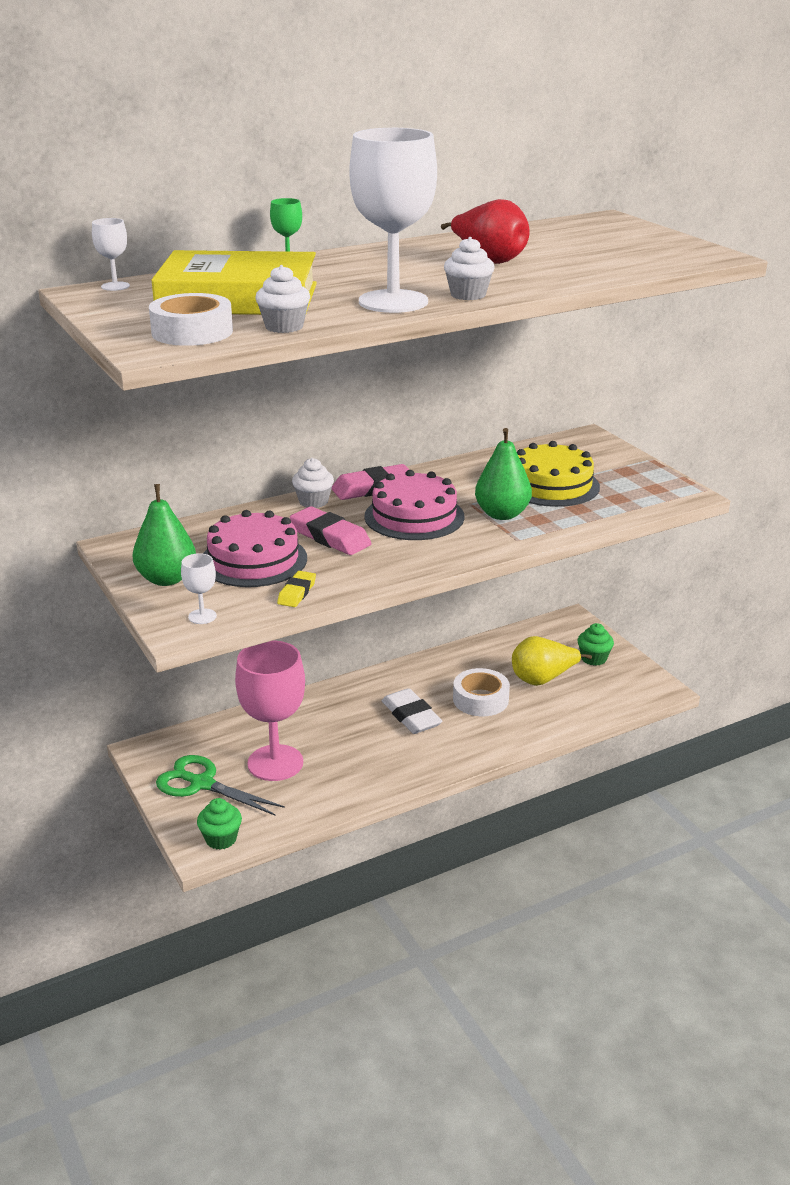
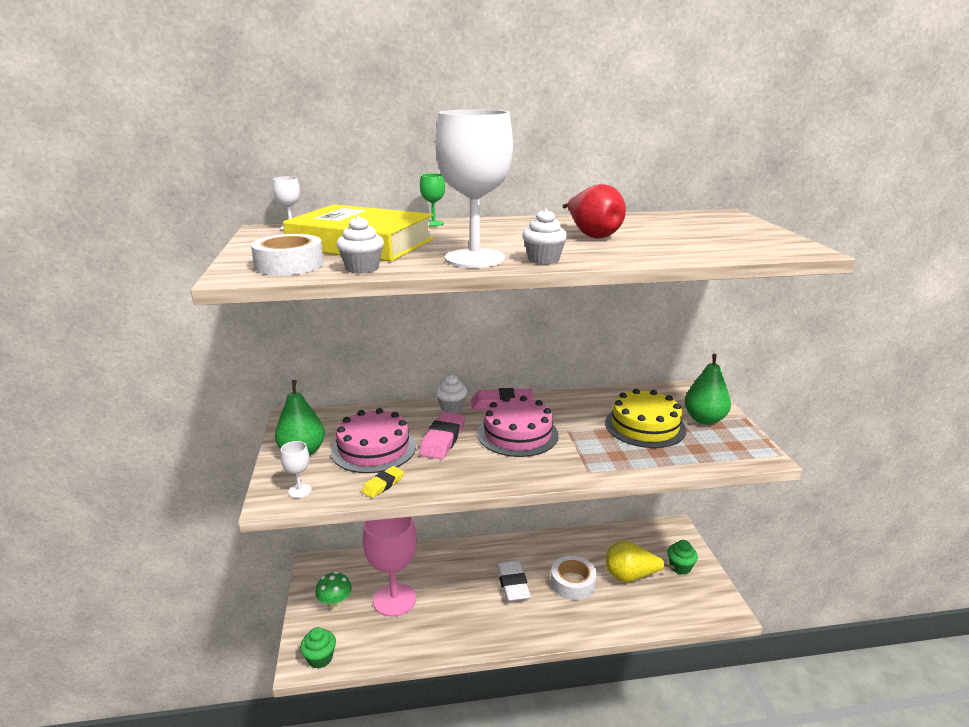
camera: 20 degrees right, 5 degrees down
(202, 784) = (335, 604): green scissors -> green mushroom
(330, 537) = (443, 440): pink eraser -> pink eraser turned 45 degrees clockwise
(502, 514) = (589, 445): green pear -> green pear (704, 419)

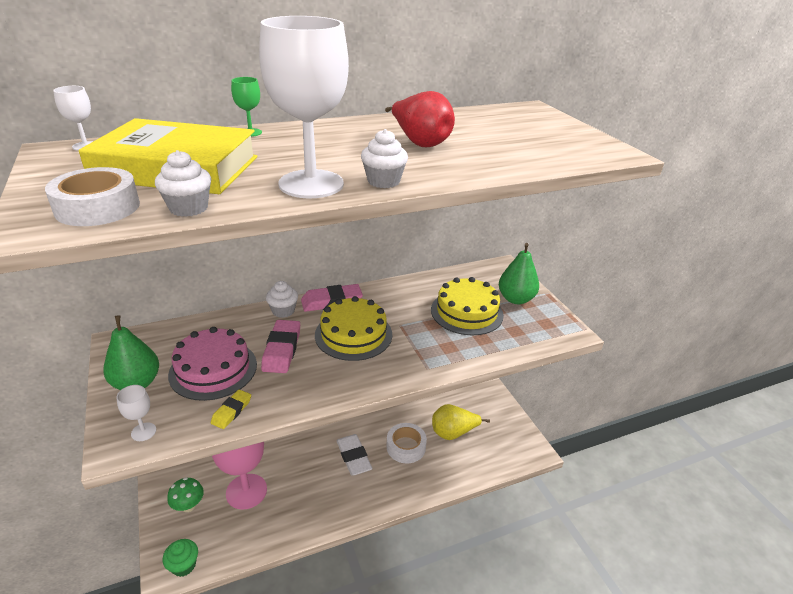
camera: 15 degrees left, 10 degrees up
(517, 434) = (353, 334): pink cake -> yellow cake
(680, 567) = (492, 417): green cupcake -> none

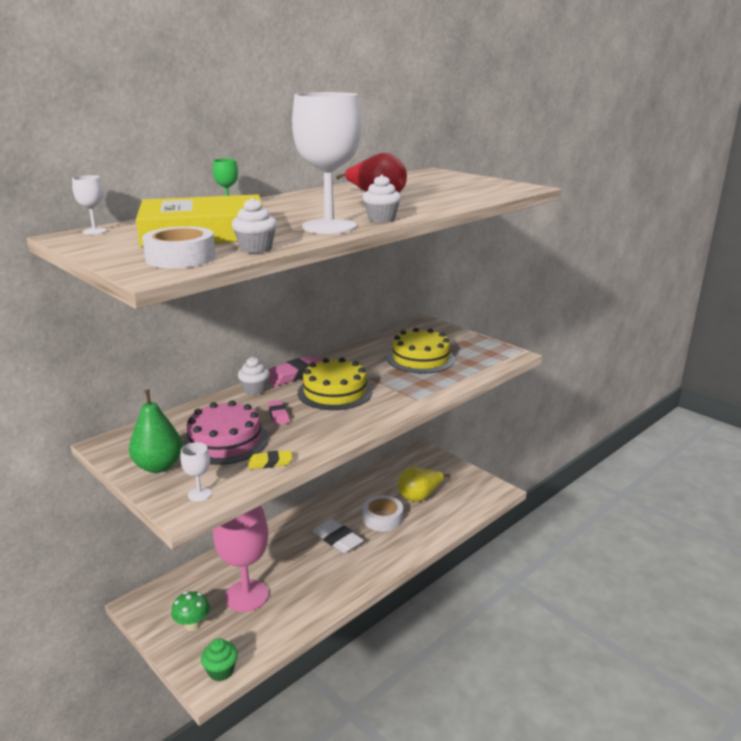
camera: 20 degrees left, 10 degrees down
(232, 411) = (270, 463): yellow eraser -> yellow eraser turned 75 degrees clockwise
(282, 350) = (278, 415): pink eraser -> pink eraser, size x0.59
(515, 299) = (454, 342): green pear -> none

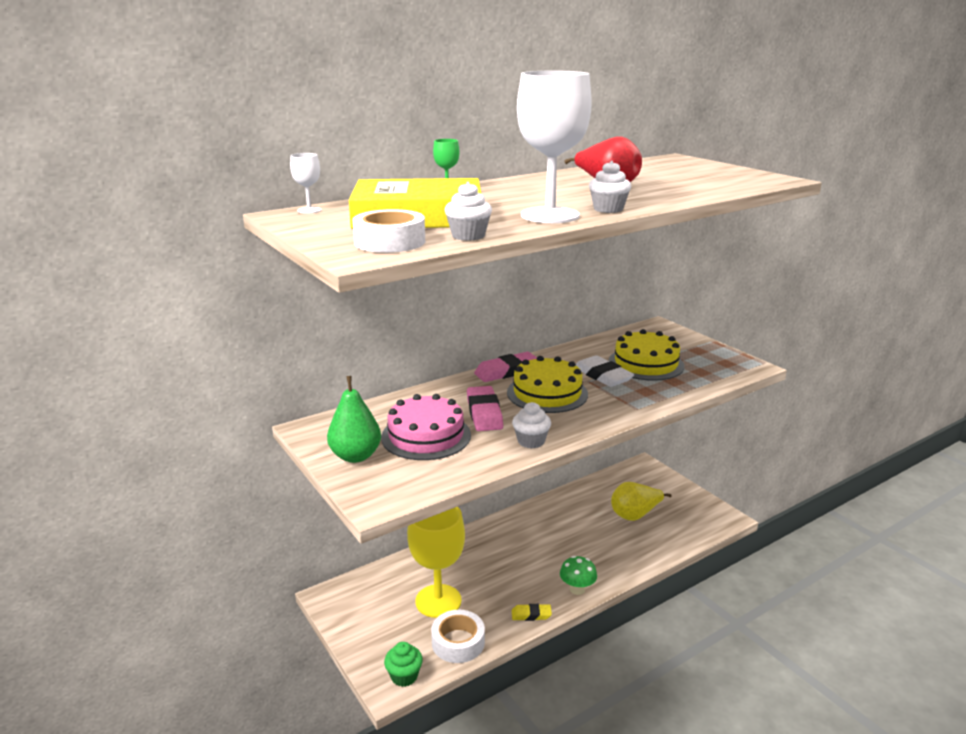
camera: 10 degrees right, 0 degrees up
(192, 625) = (380, 624): green mushroom -> green mushroom (577, 589)
(199, 494) = (393, 489): white goblet -> none
(246, 596) = (438, 601): pink goblet -> yellow goblet
(255, 390) = (462, 384): white cupcake -> white cupcake (531, 441)
(270, 463) = (470, 463): yellow eraser -> yellow eraser (531, 615)
(278, 415) = (484, 413): pink eraser -> pink eraser, size x1.71
(337, 539) = (540, 552): white eraser -> white eraser (602, 376)
(382, 518) = (591, 535): white tape -> white tape (458, 642)

